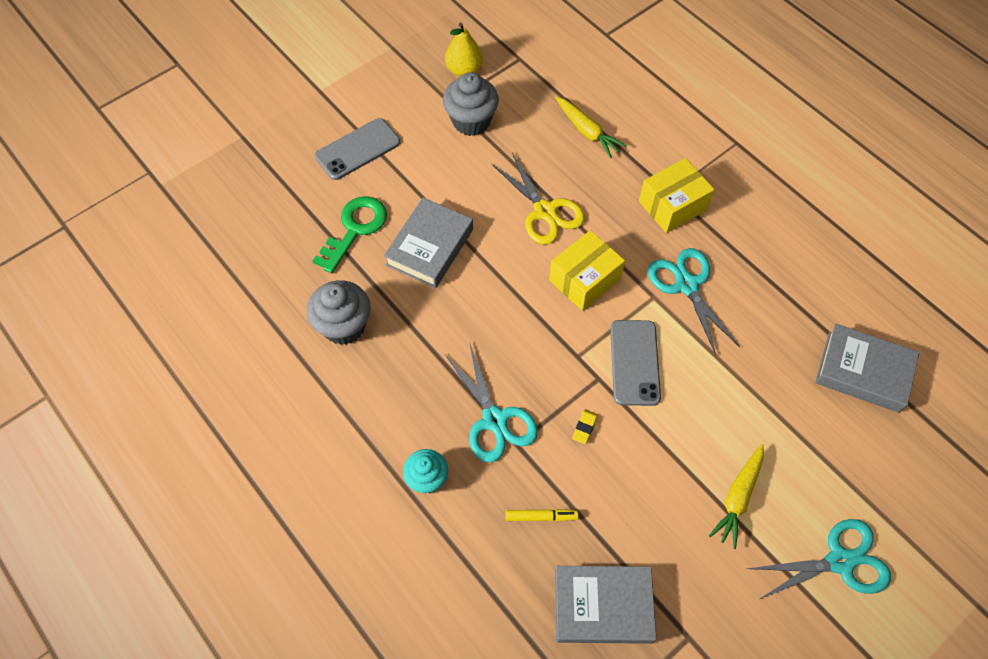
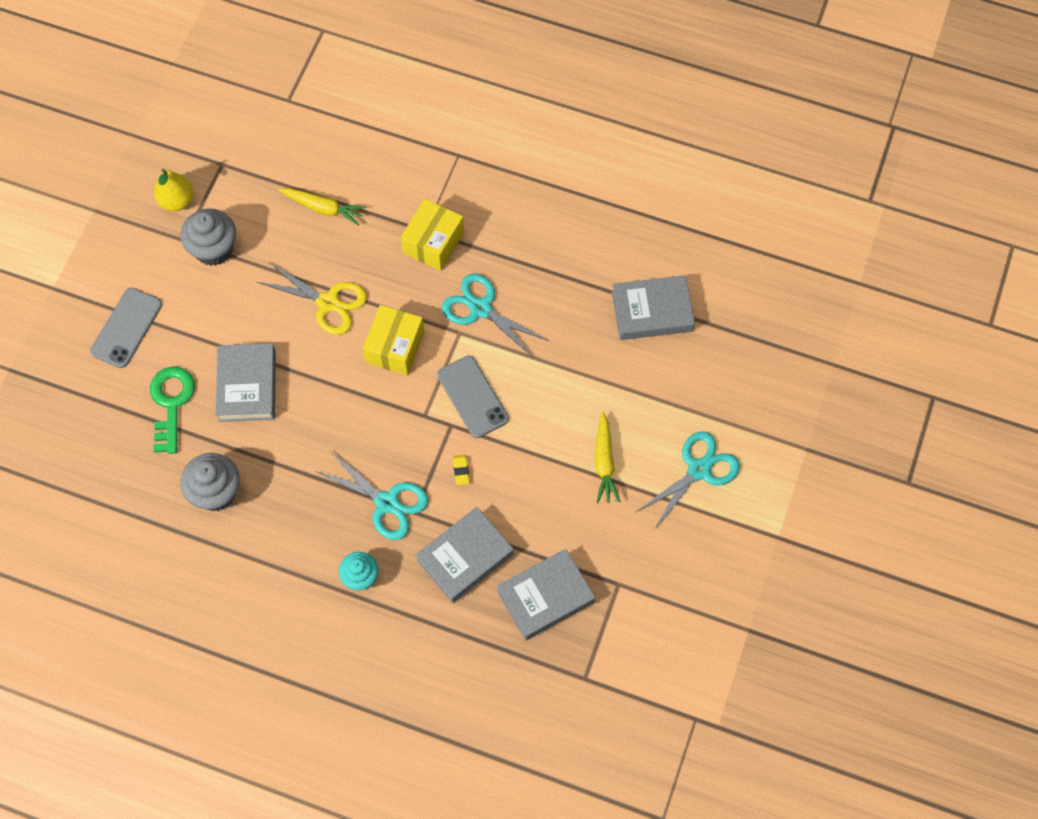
camera: 30 degrees left, 5 degrees up
(541, 517) = (465, 557): yellow marker -> grey book

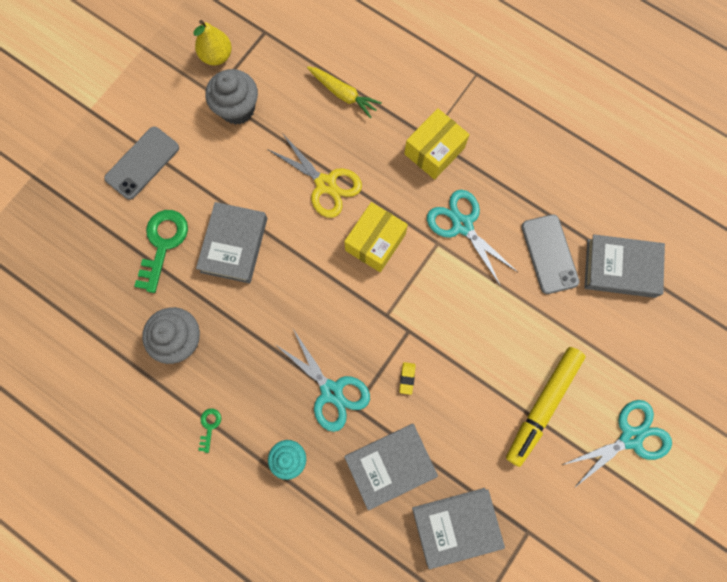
camera: 15 degrees right, 10 degrees up
(269, 568) = (209, 426): none -> green key
(472, 397) = (434, 308): grey phone -> grey phone (549, 254)
(604, 462) = (542, 406): yellow carrot -> yellow marker

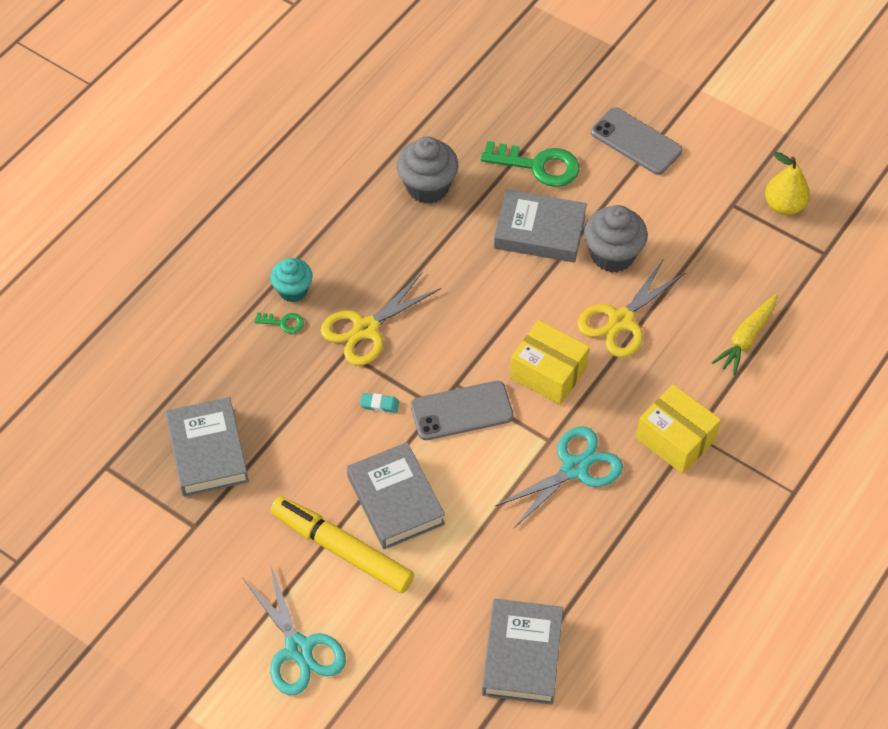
camera: 90 degrees right, 20 degrees down
(209, 426) = (331, 217): green key -> green key (283, 323)
(237, 109) = (714, 229): grey cupcake -> grey cupcake (612, 255)
(331, 391) = (366, 329): turquoise scissors -> yellow scissors
(390, 465) = (279, 386): grey book -> grey book (395, 500)
(407, 378) = (379, 404): yellow eraser -> turquoise eraser
(549, 254) = (539, 568): grey phone -> grey phone (461, 411)

